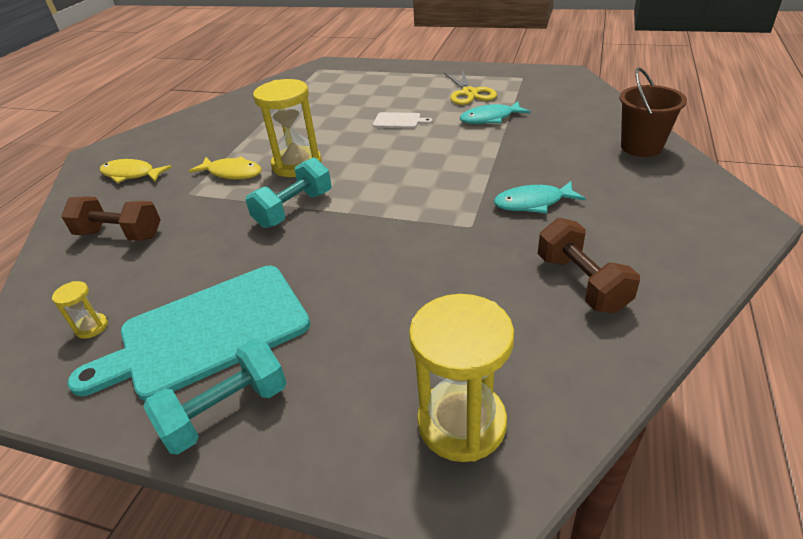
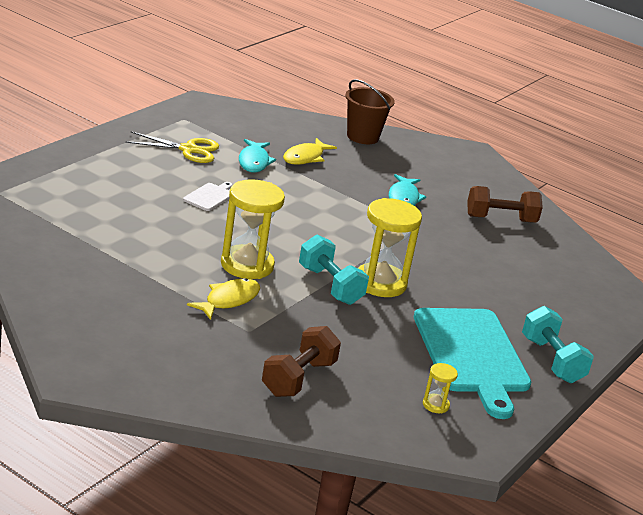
camera: 80 degrees left, 10 degrees down
(131, 174) = (168, 358): yellow fish -> yellow fish (305, 157)
(461, 423) = (590, 291): yellow hourglass -> yellow hourglass (380, 283)

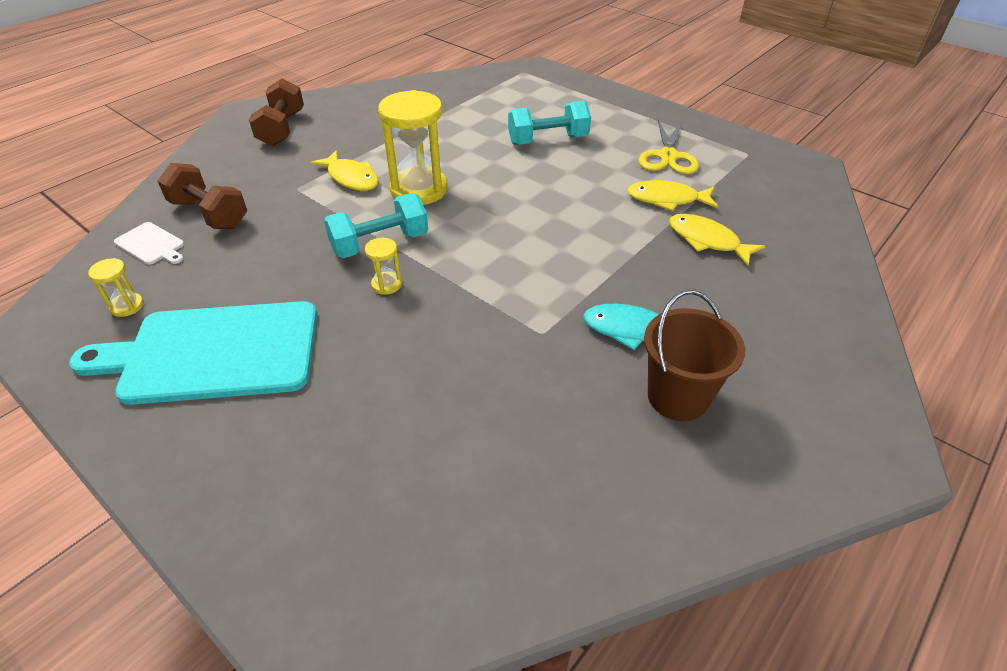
camera: 100 degrees right, 15 degrees up
(209, 196) = (561, 169): white cutting board -> white cutting board (151, 244)
(254, 162) = (667, 199): turquoise fish -> yellow fish
(362, 137) = (823, 302): brown bucket -> brown bucket (677, 397)
(380, 283) = (386, 284): yellow hourglass -> yellow hourglass, size x0.45
(500, 219) = (609, 454): brown dumbbell -> brown dumbbell (282, 129)
(552, 360) = (176, 444): turquoise dumbbell -> turquoise dumbbell (548, 140)

